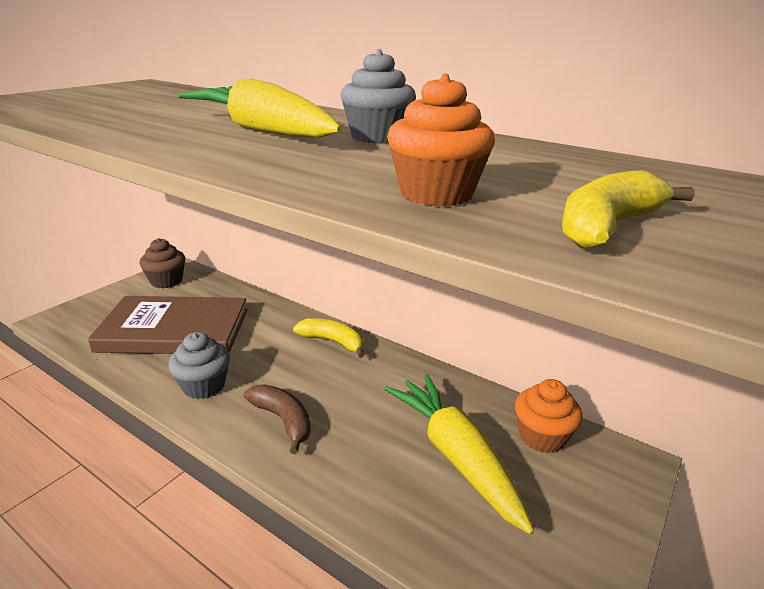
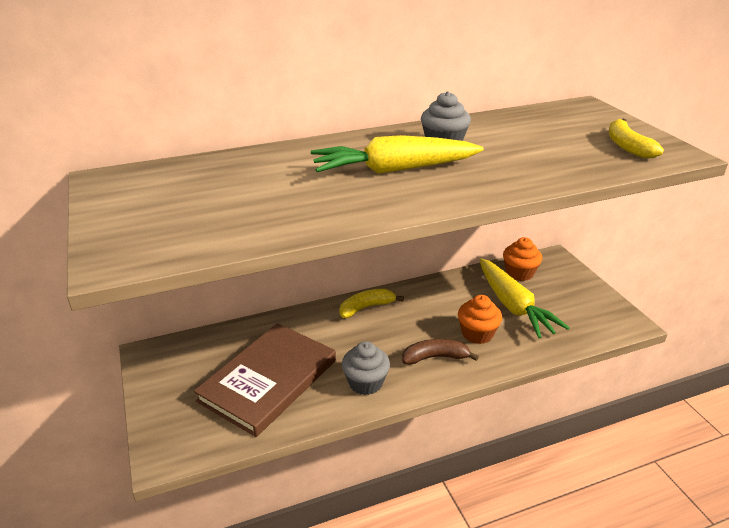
camera: 55 degrees left, 5 degrees up
(166, 281) = (168, 366): brown cupcake -> none
(436, 194) = (567, 161): orange cupcake -> orange cupcake (477, 334)
(455, 455) = (513, 306): yellow carrot -> yellow carrot turned 120 degrees counterclockwise

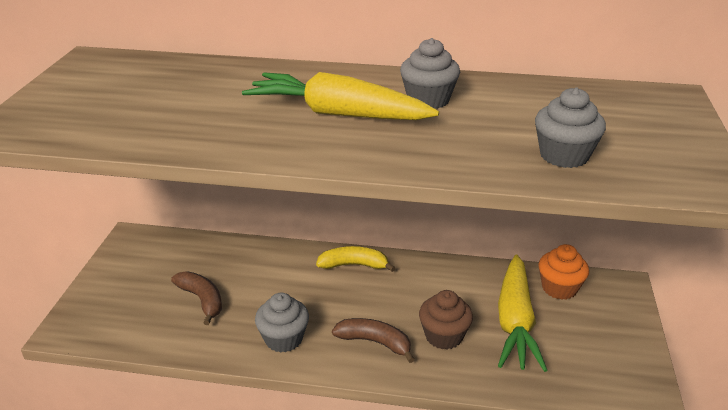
camera: 30 degrees right, 0 degrees up
(268, 380) = (202, 300): brown book -> brown banana
(477, 334) = (444, 336): orange cupcake -> brown cupcake
(579, 158) = (564, 156): none -> grey cupcake
(627, 146) = (652, 158): yellow banana -> none

